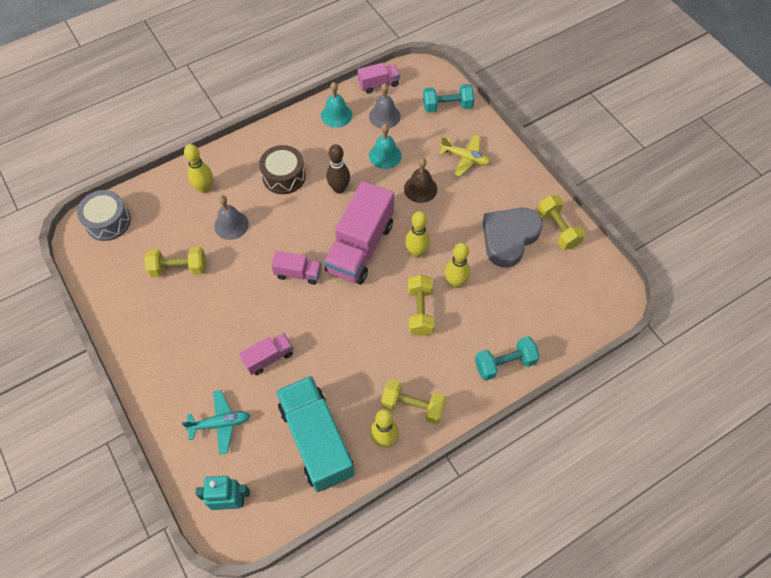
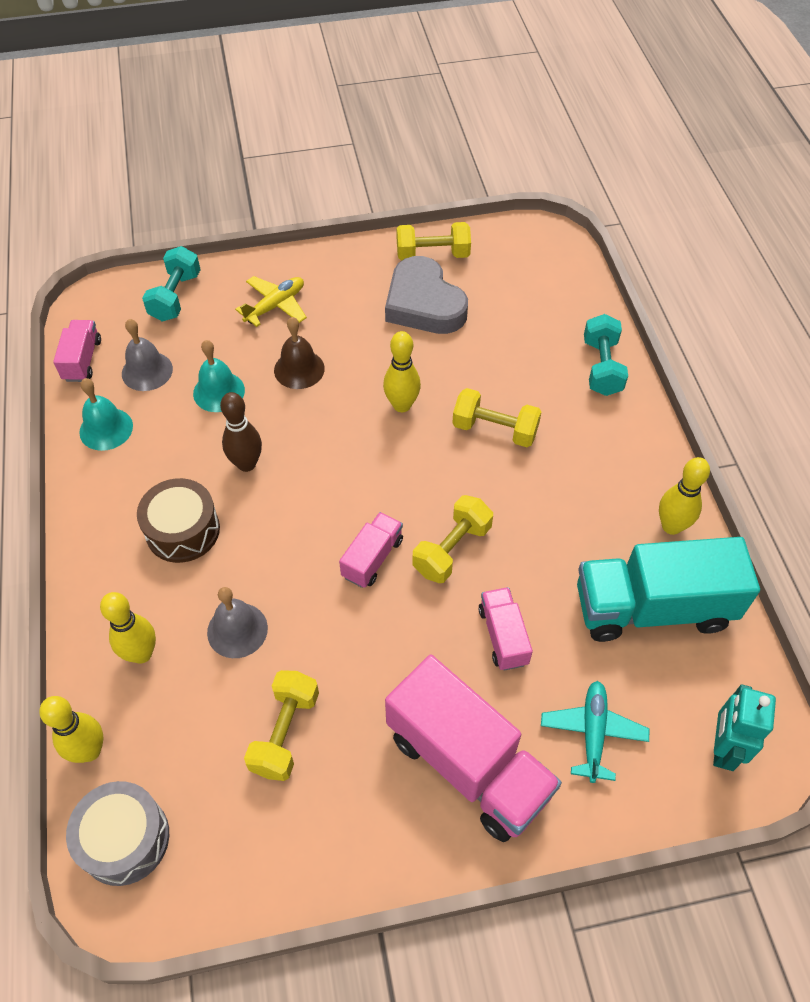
camera: 70 degrees left, 5 degrees down
(360, 247) = (363, 467): pink truck -> pink truck (468, 764)
(413, 406) = (632, 480): yellow dumbbell -> yellow dumbbell (452, 549)
(455, 282) = (466, 379): yellow bowling pin -> yellow bowling pin (89, 751)

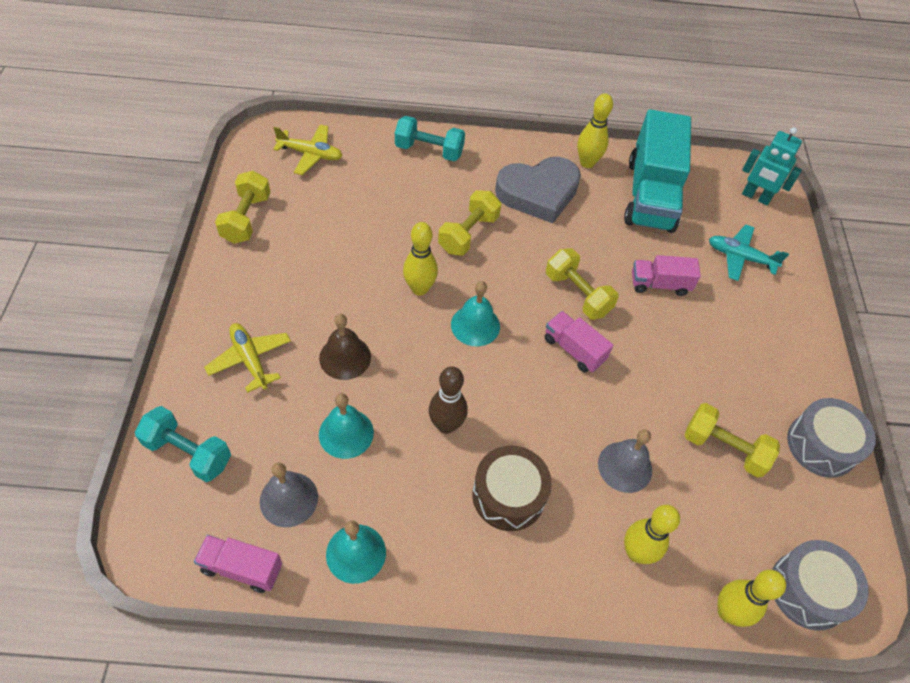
camera: 80 degrees left, 0 degrees up
(319, 853) = (821, 445): none -> grey drum
(373, 462) = (475, 325): none -> turquoise bell
(424, 303) = (306, 241): grey heart -> grey heart (538, 193)
(468, 764) = (758, 334): pink truck -> none
(540, 274) = (310, 154): none -> yellow plane

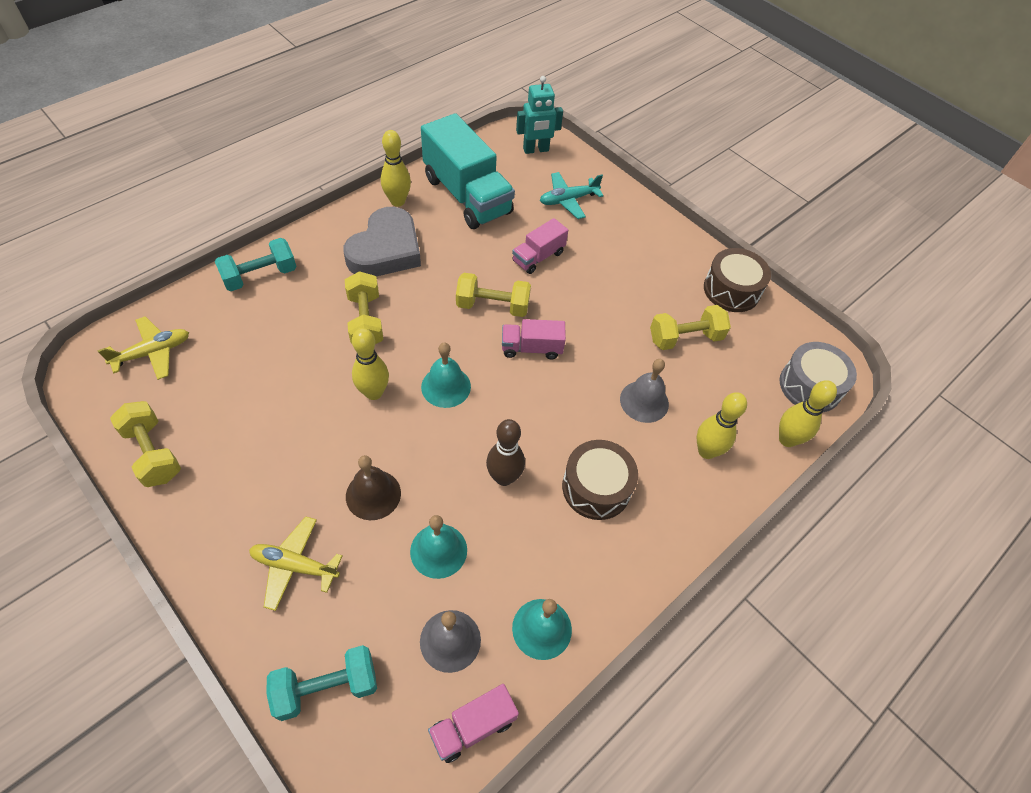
camera: 45 degrees left, 0 degrees up
(821, 445) = (731, 290): grey drum -> brown drum

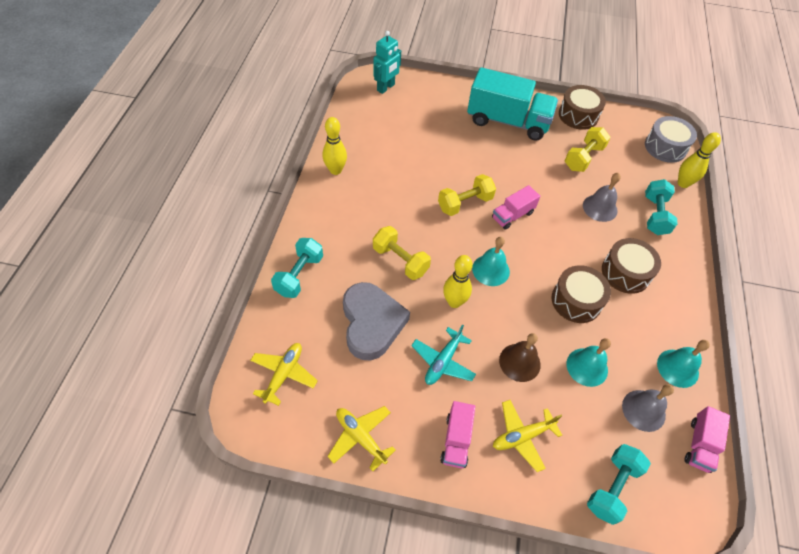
camera: 35 degrees left, 0 degrees up
(153, 453) = (361, 437): yellow dumbbell -> yellow plane
(386, 250) = (363, 207): grey heart -> grey heart (371, 323)
(467, 195) = (375, 141): turquoise truck -> turquoise truck (507, 121)
(504, 477) = (576, 301): brown bowling pin -> brown drum
(538, 257) = (459, 157): pink truck -> pink truck (456, 440)
(568, 200) = (438, 110): turquoise plane -> turquoise plane (443, 361)
(706, 451) = (655, 215): yellow bowling pin -> turquoise dumbbell

